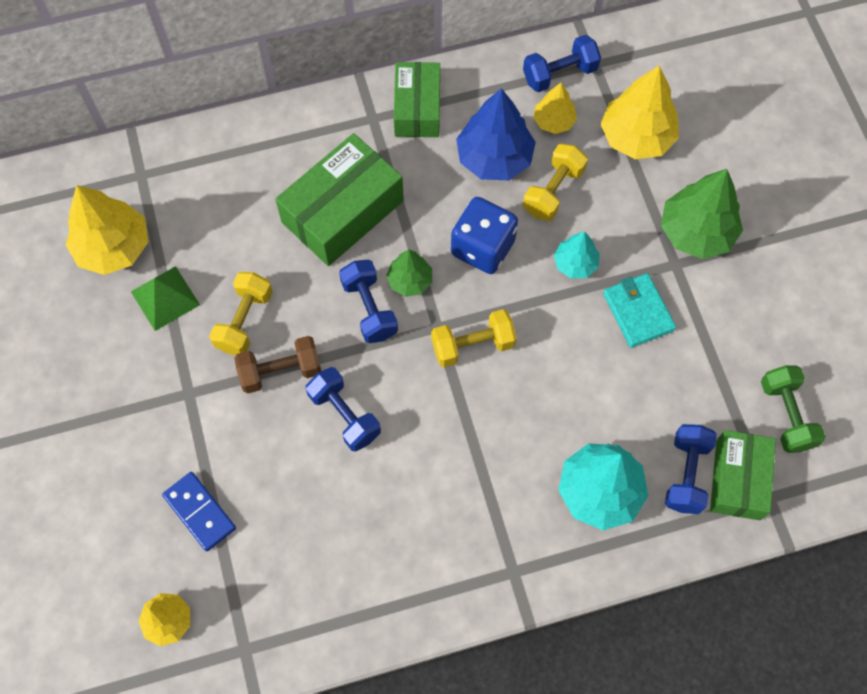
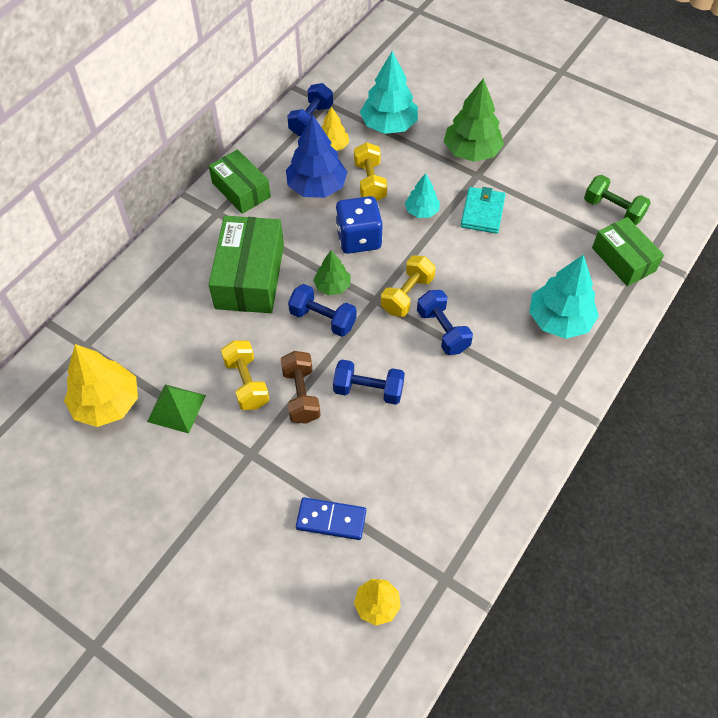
camera: 40 degrees left, 10 degrees down
(280, 371) = (301, 395): brown dumbbell -> brown dumbbell turned 45 degrees counterclockwise
(636, 137) = (389, 125): yellow tree -> turquoise tree
(638, 312) = (482, 212): turquoise wallet -> turquoise wallet turned 75 degrees clockwise
(686, 474) = (594, 276): blue dumbbell -> blue dumbbell (442, 331)

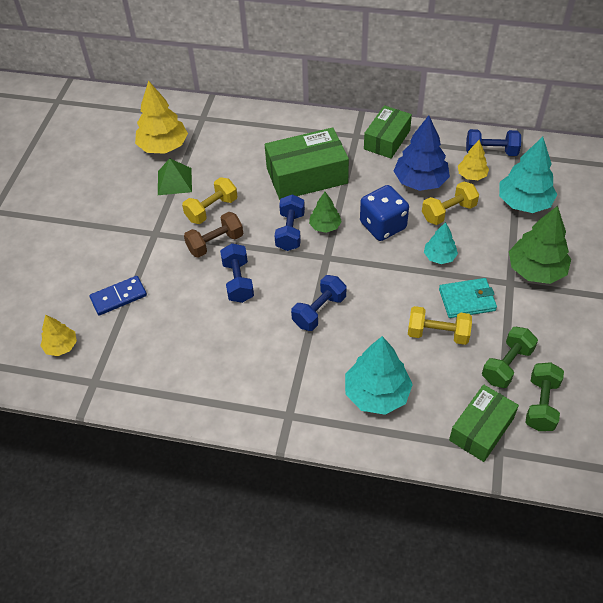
camera: 70 degrees right, 5 degrees down
(331, 520) = (118, 297): blue domino -> blue domino turned 75 degrees clockwise
(407, 295) = (343, 276): yellow dumbbell -> yellow dumbbell (437, 334)
(565, 215) = (507, 365): none -> green dumbbell

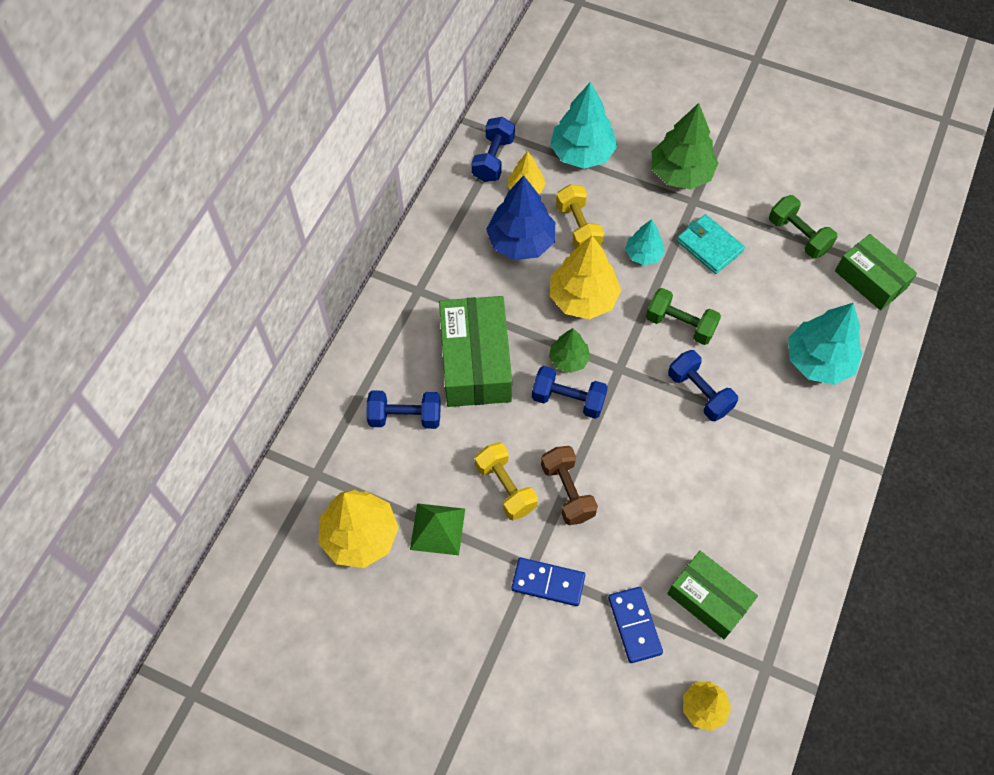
camera: 80 degrees left, 10 degrees up
(144, 244) = (548, 583): none -> blue domino
(238, 281) = (637, 474): blue dumbbell -> blue dumbbell (405, 417)
(383, 226) = (583, 298): blue dice -> yellow tree
(387, 140) = (437, 258): green box -> green box (708, 599)
(437, 334) = (750, 285): yellow dumbbell -> none
(467, 300) = (709, 246): turquoise wallet -> turquoise wallet turned 45 degrees counterclockwise
(541, 404) = (847, 222): green dumbbell -> green dumbbell (680, 324)

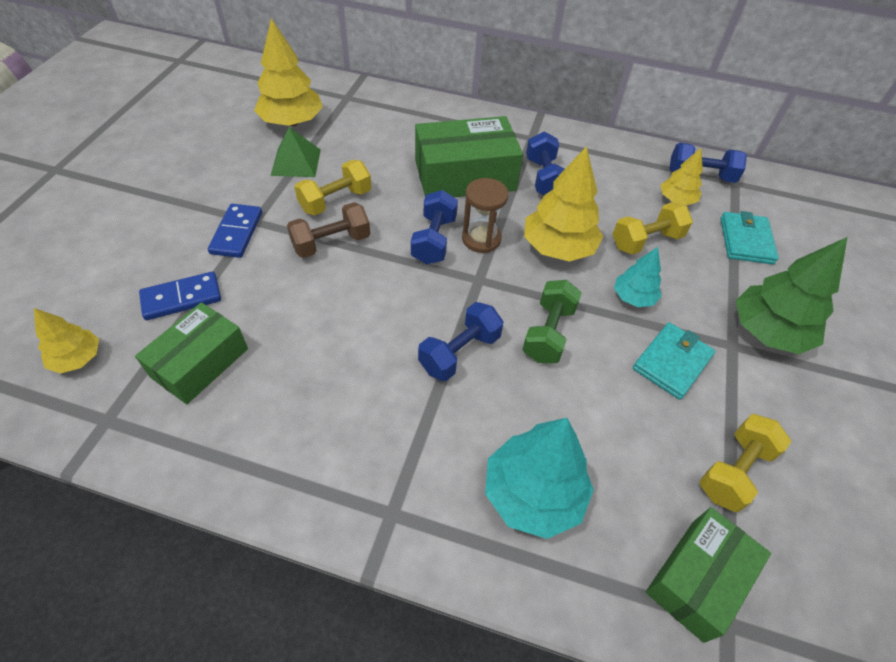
camera: 80 degrees right, 10 degrees down
(405, 417) = (402, 138): blue dumbbell -> blue dumbbell (544, 178)
(521, 242) = (610, 199): blue tree -> none
(568, 359) = (481, 239): green tree -> brown hourglass
(582, 153) = (746, 241): turquoise tree -> turquoise wallet
(798, 236) = (734, 471): green dumbbell -> yellow dumbbell

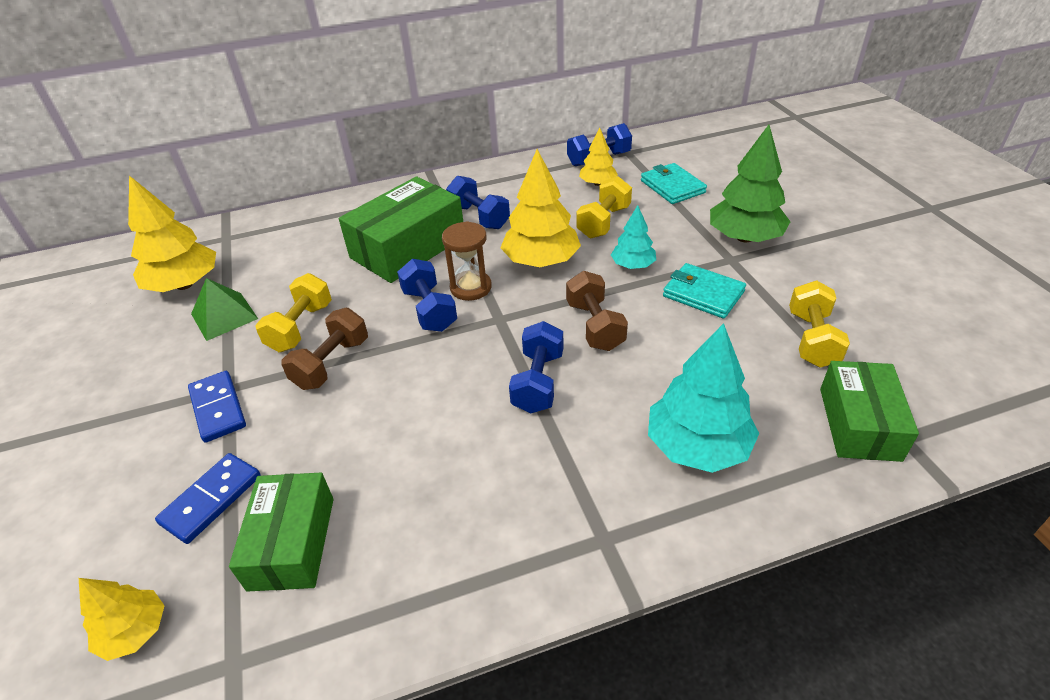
camera: 30 degrees left, 10 degrees down
(548, 333) = (595, 326): green dumbbell -> brown dumbbell
(672, 362) = (703, 294): turquoise wallet -> turquoise wallet turned 60 degrees counterclockwise

